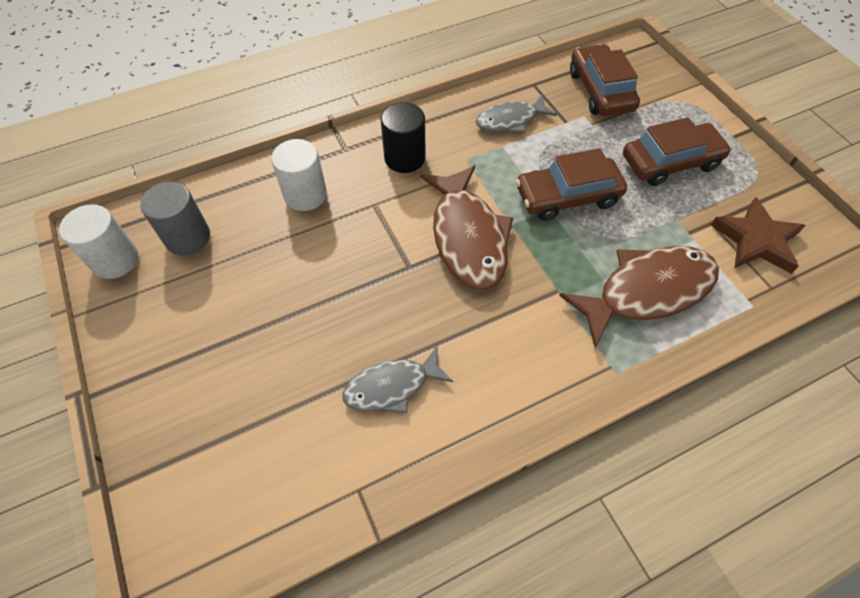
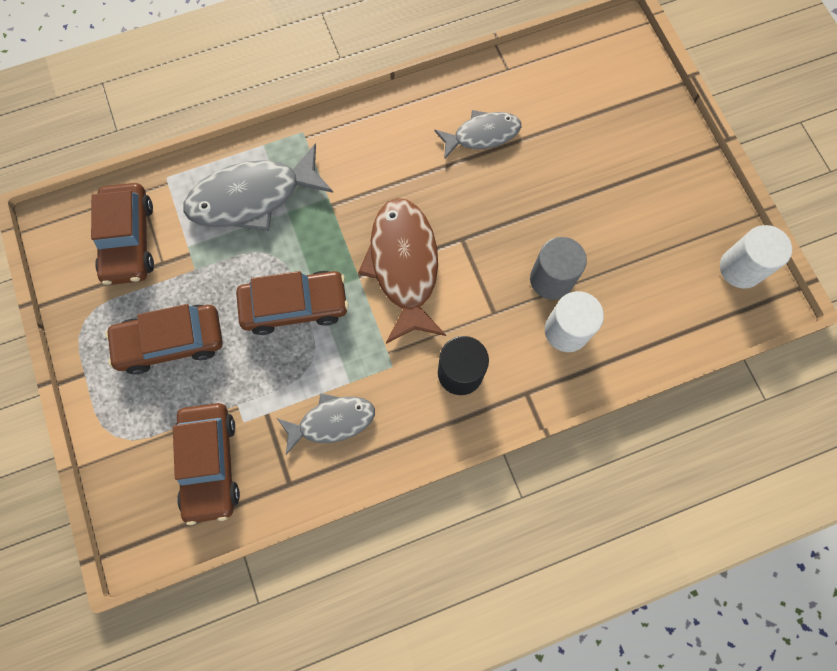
camera: 175 degrees left, 15 degrees up
(187, 237) = (677, 288): grey cylinder -> grey cylinder (551, 279)
(647, 291) = (253, 197): brown fish -> grey fish
(756, 240) = (129, 240): brown star -> brown car

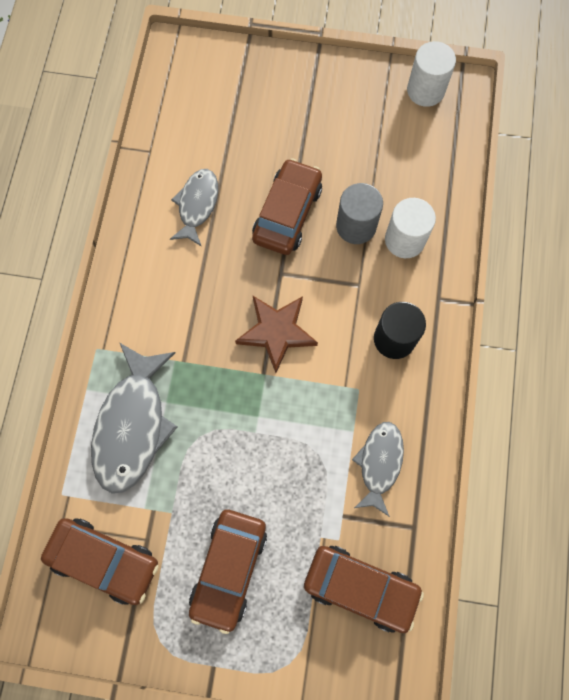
camera: 60 degrees left, 0 degrees up
(295, 306) = (259, 441): brown car -> brown car (287, 213)
(404, 266) = (277, 332): brown fish -> brown star

